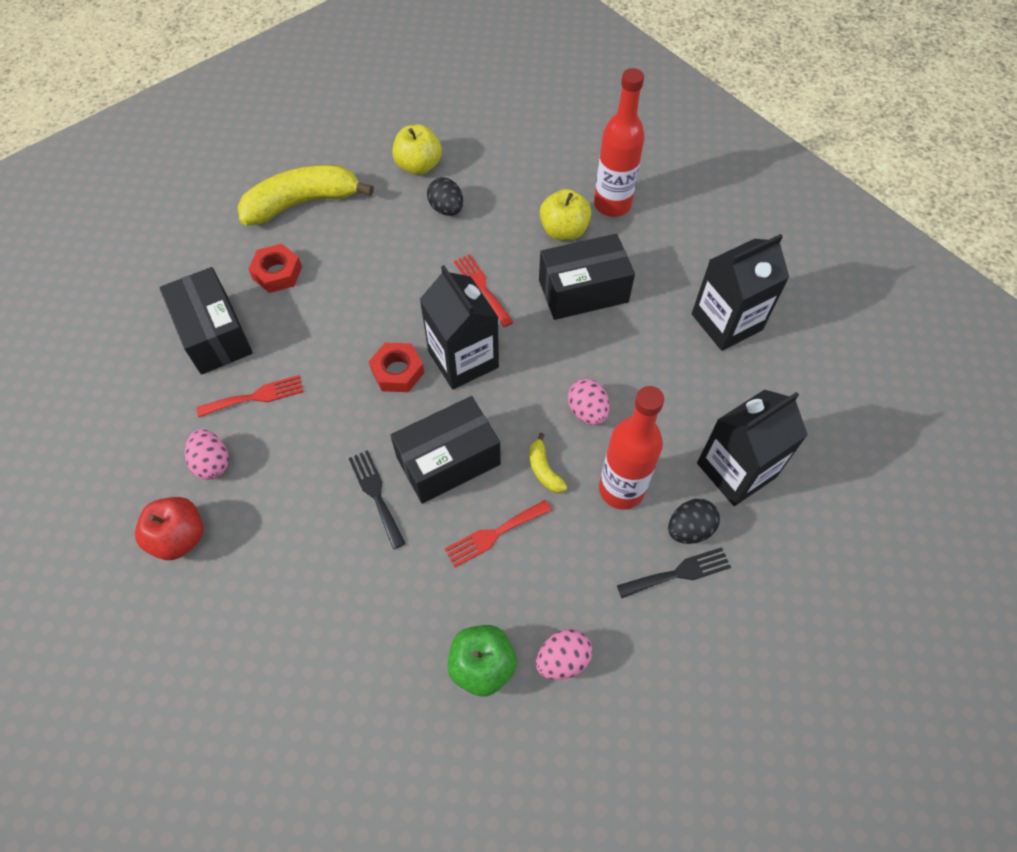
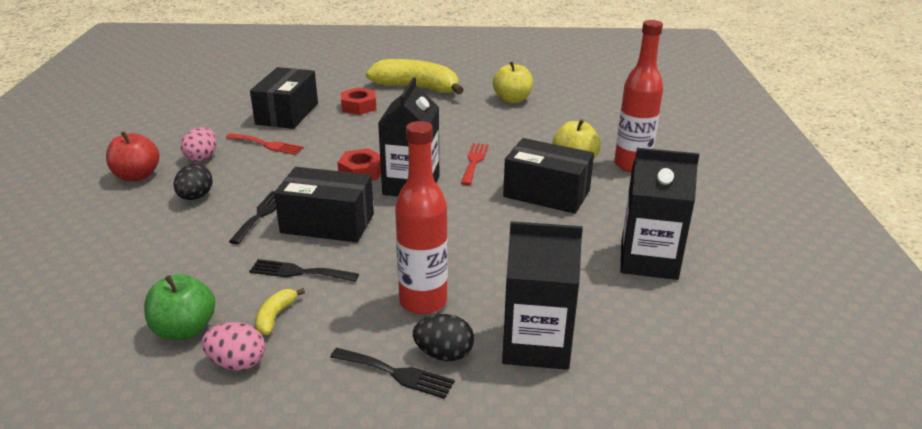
camera: 40 degrees right, 30 degrees down
(446, 209) = (503, 122): black egg -> black egg (195, 197)
(494, 534) = (299, 272): red fork -> black fork
(544, 470) = (383, 261): yellow banana -> yellow banana (275, 317)
(587, 411) = (459, 250): pink egg -> none

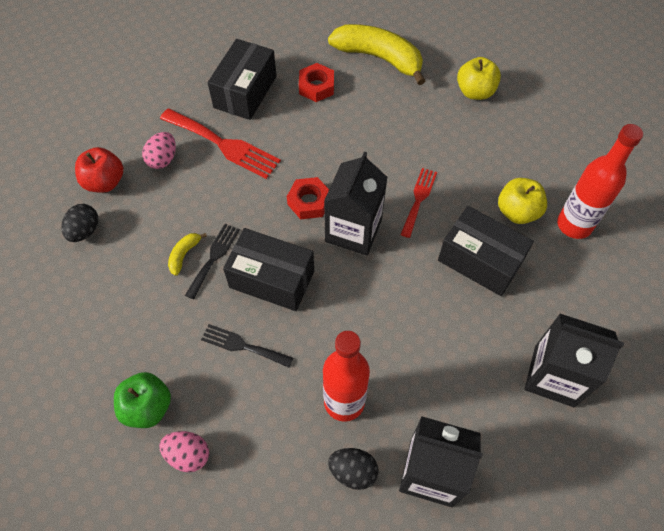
camera: 10 degrees right, 30 degrees up
(195, 197) = (157, 223): black egg -> black egg (85, 231)
(267, 145) = (223, 145): red fork -> red fork, size x1.67
(275, 317) = (220, 402): yellow banana -> yellow banana (184, 255)
(396, 373) = (312, 488): black fork -> none

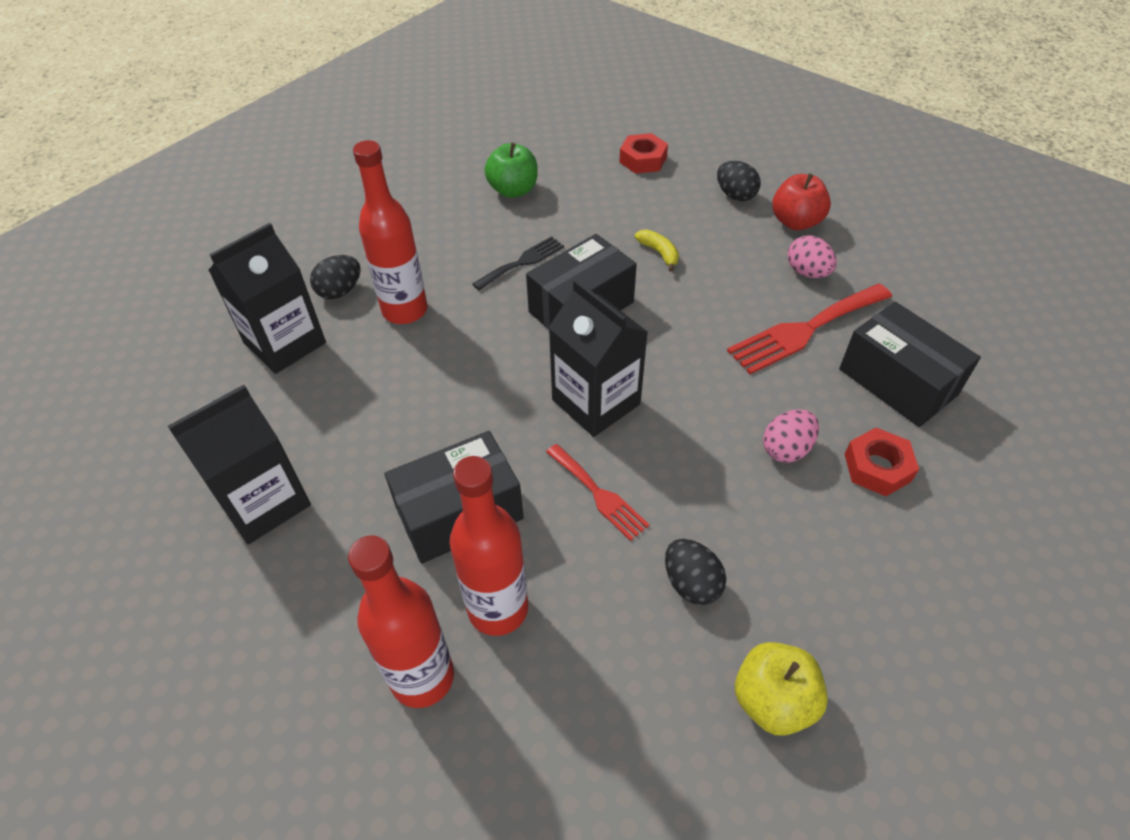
camera: 120 degrees right, 10 degrees down
(188, 455) = (451, 201): pink egg -> pink egg (786, 449)
(214, 258) = (640, 273): black fork -> none
(309, 202) = (666, 377): red nut -> red nut (643, 160)
(379, 58) = (918, 585): yellow banana -> none
(441, 139) = (691, 583): none -> black egg
(517, 212) = (498, 609): yellow apple -> red bottle

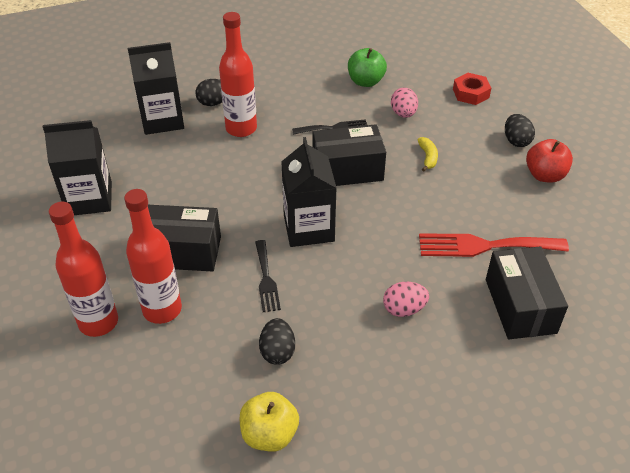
camera: 30 degrees right, 5 degrees down
(598, 494) = (266, 279): red fork -> black fork
(807, 272) = (521, 211): pink egg -> pink egg (403, 114)
(877, 467) = (455, 348): red nut -> none

